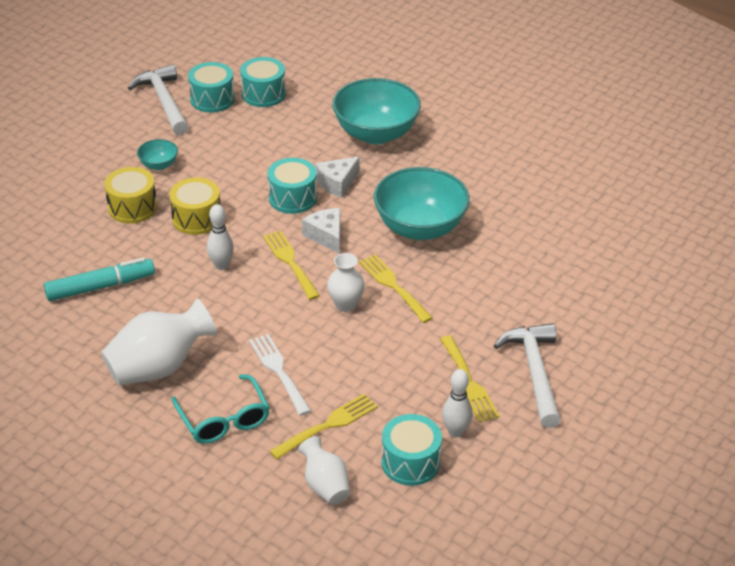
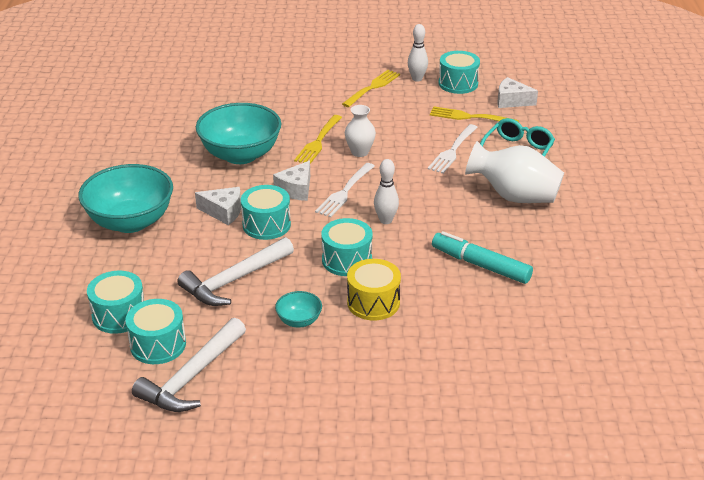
camera: 125 degrees left, 5 degrees down
(196, 218) = (347, 260): yellow drum -> turquoise drum
(291, 263) = (345, 191): yellow fork -> white fork
(325, 485) = (511, 101): white vase -> white cheese
(534, 372) = (337, 71): white hammer -> white hammer (234, 280)

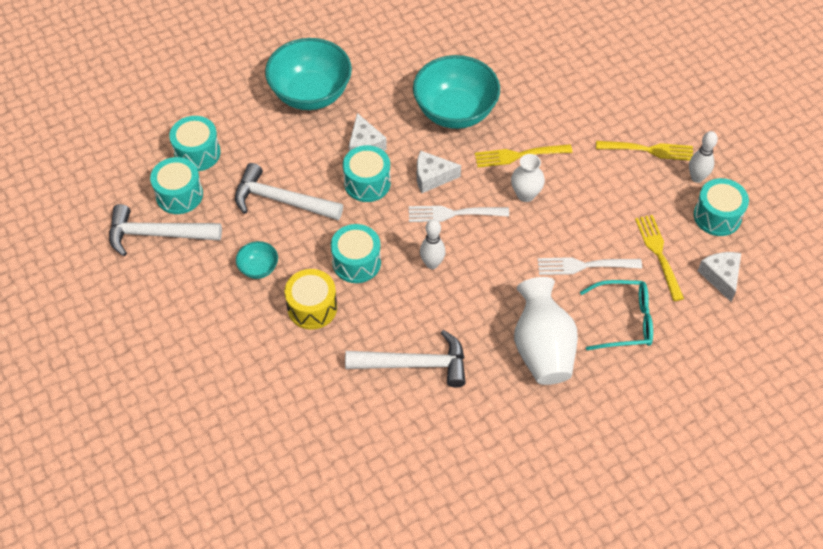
camera: 60 degrees right, 20 degrees up
(480, 265) = (414, 364): turquoise marker -> white hammer

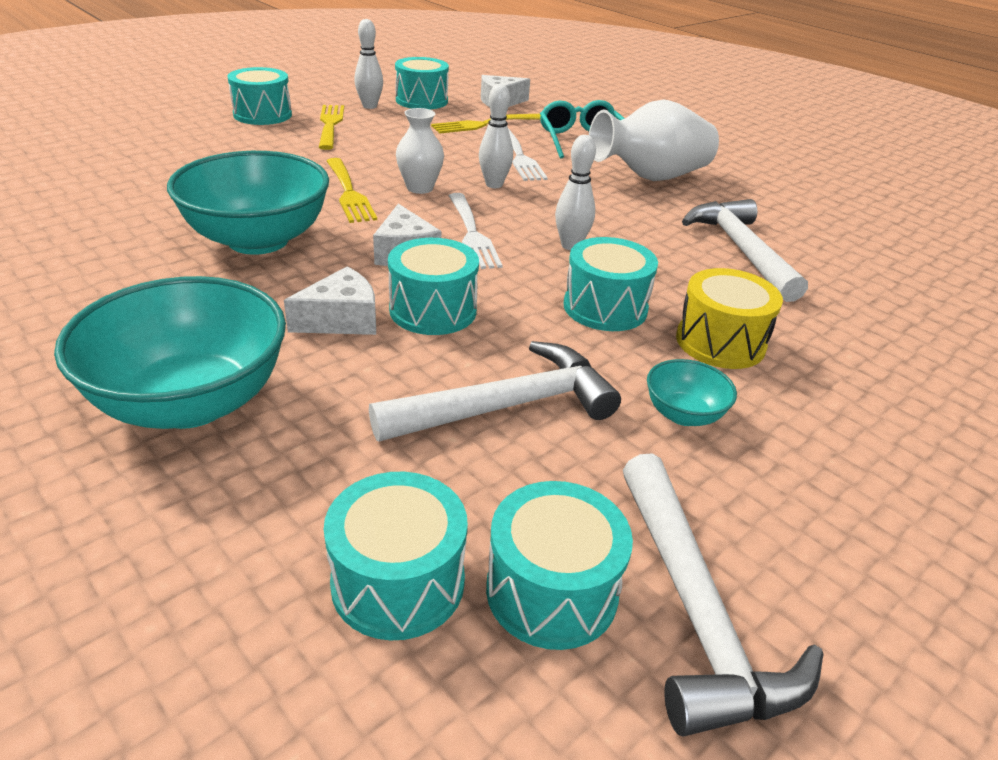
camera: 105 degrees left, 20 degrees down
(281, 200) = (506, 406): white hammer -> white hammer turned 120 degrees counterclockwise
(530, 239) = (494, 185): none -> white bowling pin
(668, 109) = (262, 115): none -> turquoise drum

